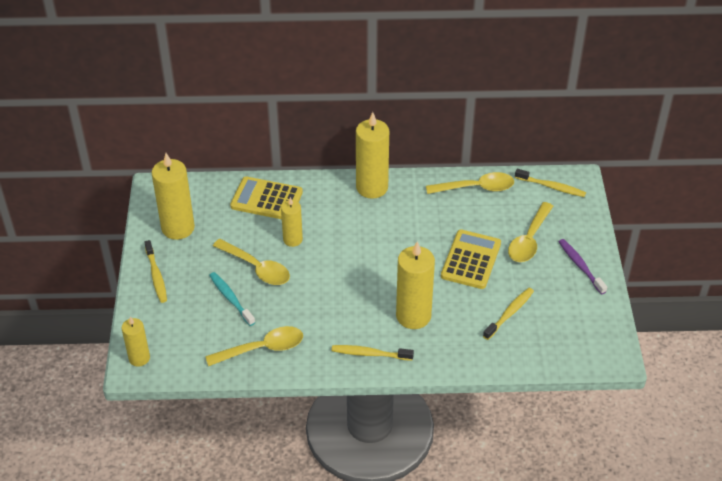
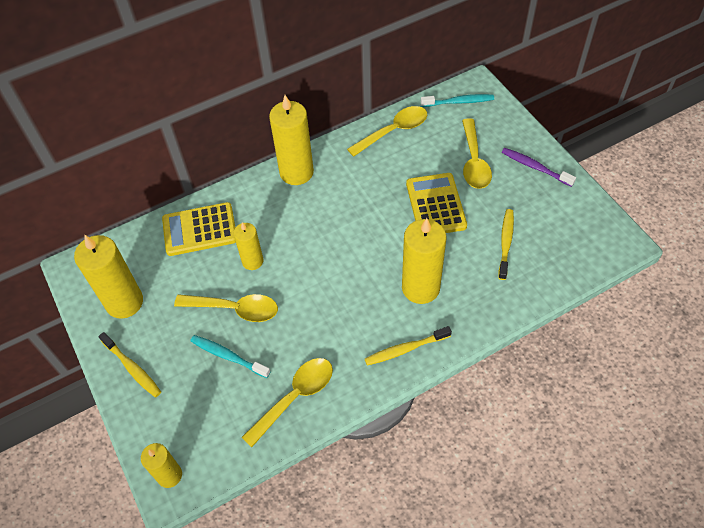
camera: 25 degrees left, 10 degrees up
(551, 187) = (458, 102): yellow toothbrush -> turquoise toothbrush

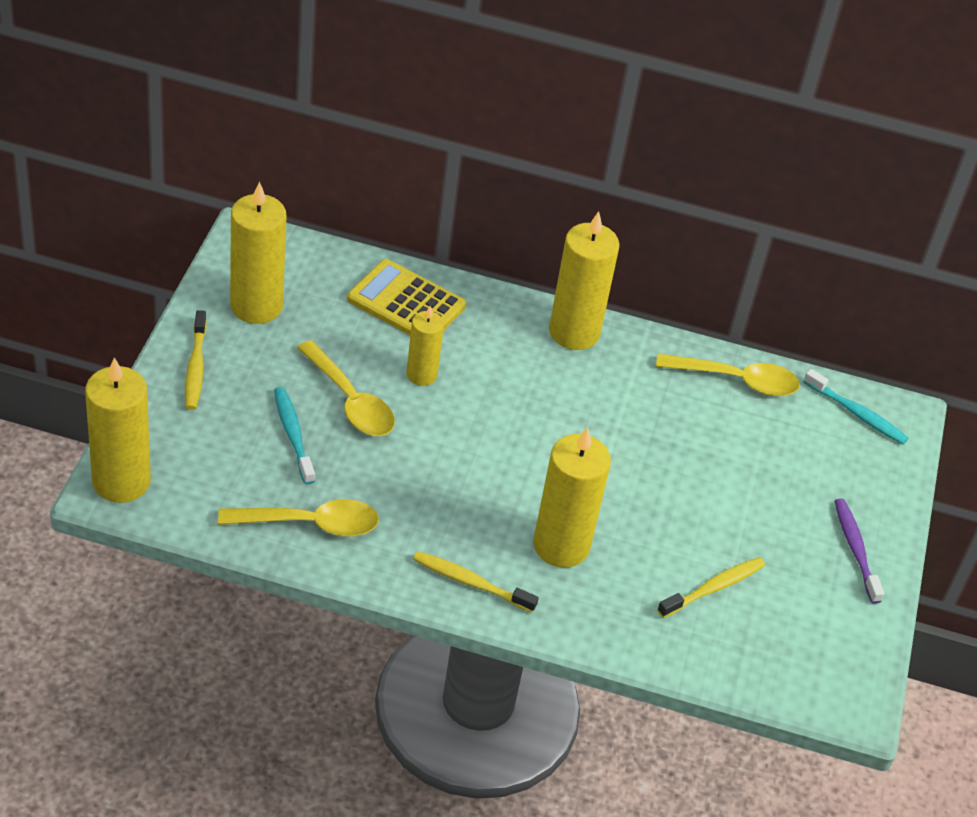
camera: 35 degrees right, 10 degrees down
(169, 475) = (121, 481): yellow candle -> yellow candle, size x1.71
(436, 205) = (685, 487): yellow calculator -> none
(474, 162) = (789, 484): yellow spoon -> none

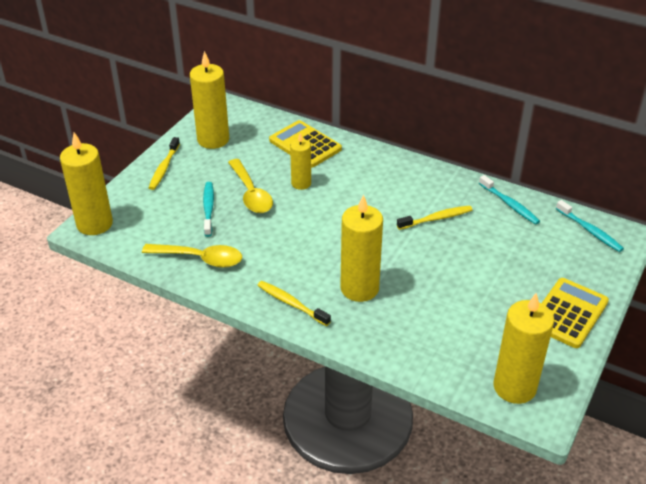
camera: 20 degrees right, 5 degrees down
(574, 332) = (407, 168): yellow candle -> yellow candle (514, 387)
(713, 588) = (458, 325): yellow toothbrush -> yellow toothbrush (436, 219)
(737, 380) = (509, 204): yellow spoon -> turquoise toothbrush
(855, 550) = (568, 313): purple toothbrush -> yellow calculator

